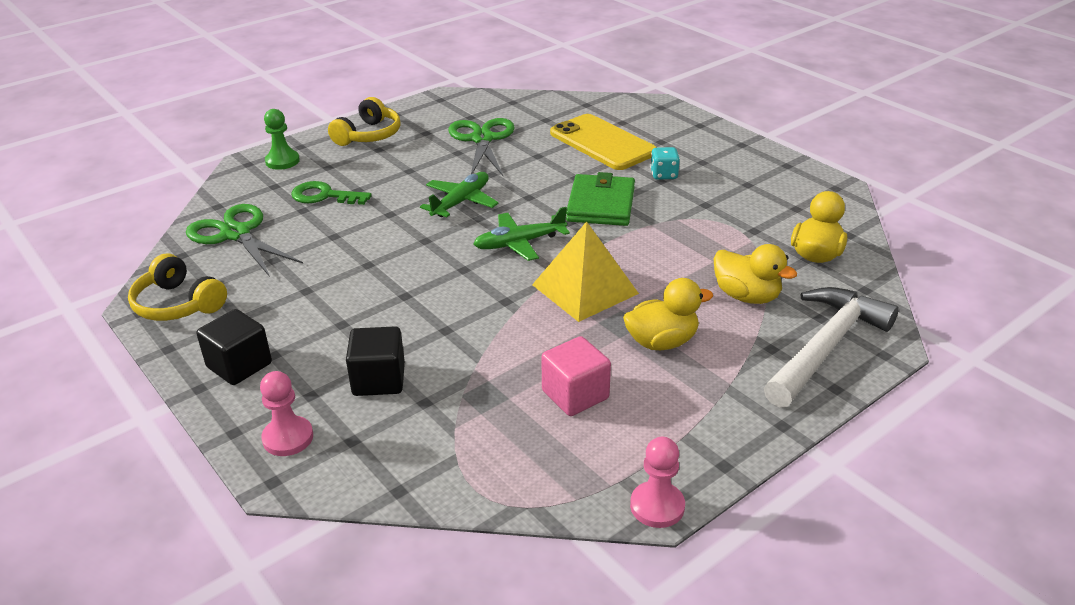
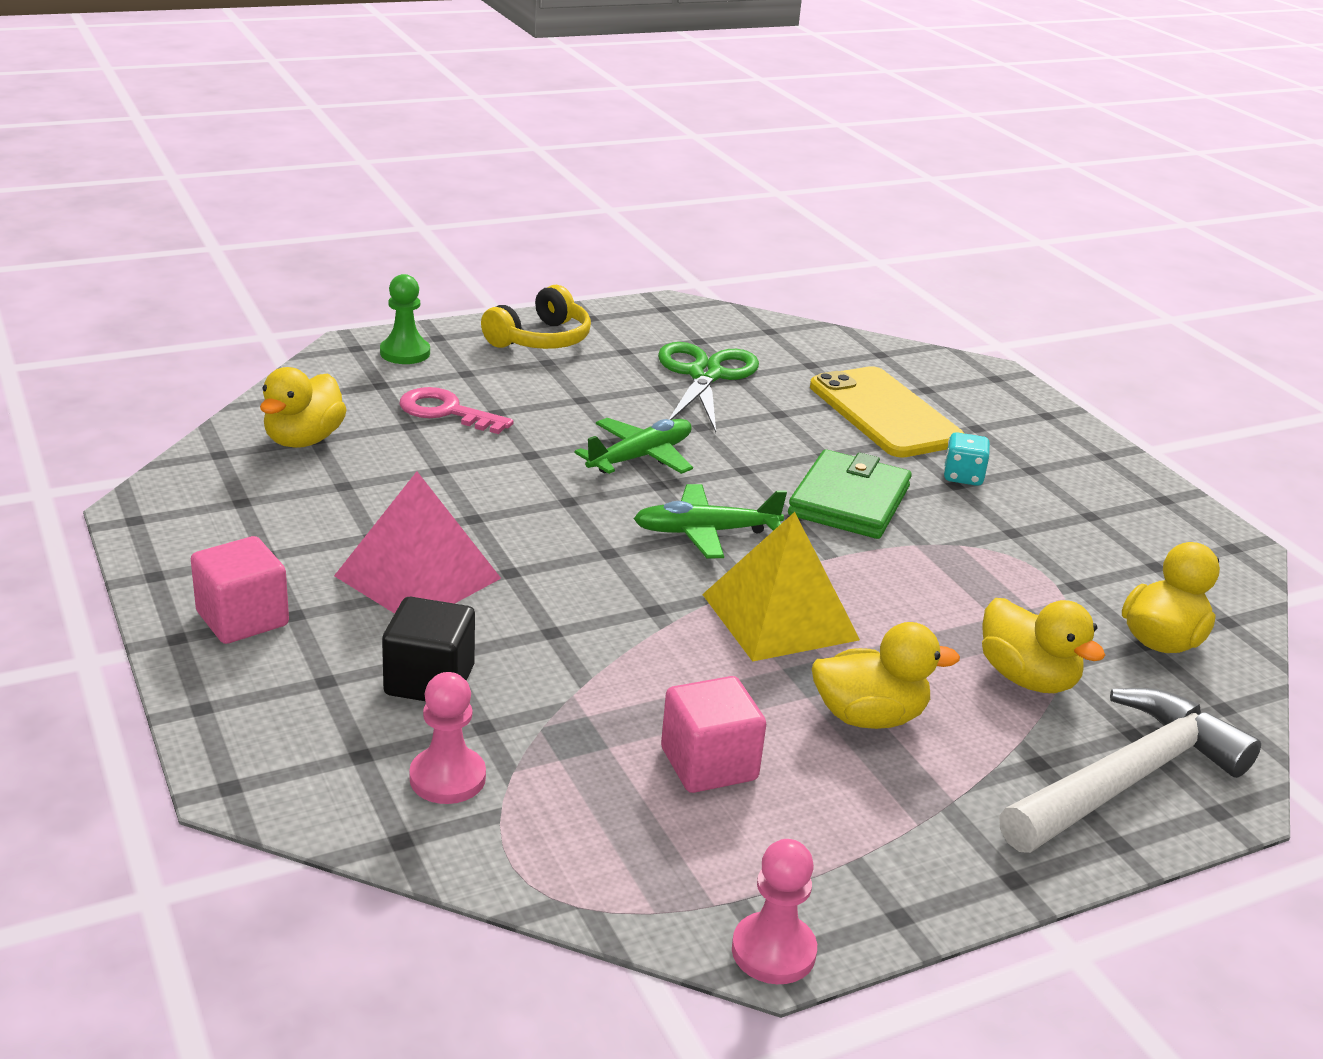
camera: 10 degrees right, 5 degrees down
(178, 304) = (190, 519): yellow headphones -> none
(236, 234) = (303, 440): green scissors -> yellow duck
(239, 365) = (242, 619): black cube -> pink cube
(288, 438) = (273, 732): pink pawn -> pink pawn (447, 778)
(324, 196) = (446, 412): green key -> pink key
(346, 312) = (417, 577): none -> pink pyramid

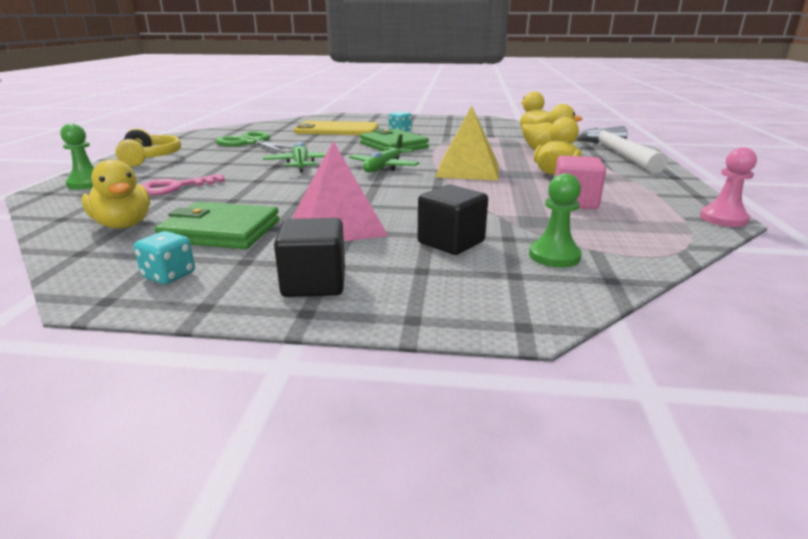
camera: 55 degrees left, 5 degrees down
(203, 527) = (169, 275): none -> turquoise dice
(242, 619) = (314, 283): pink cube -> black cube
(334, 506) = (221, 231): none -> green wallet
(447, 778) = (554, 256): pink pawn -> green pawn

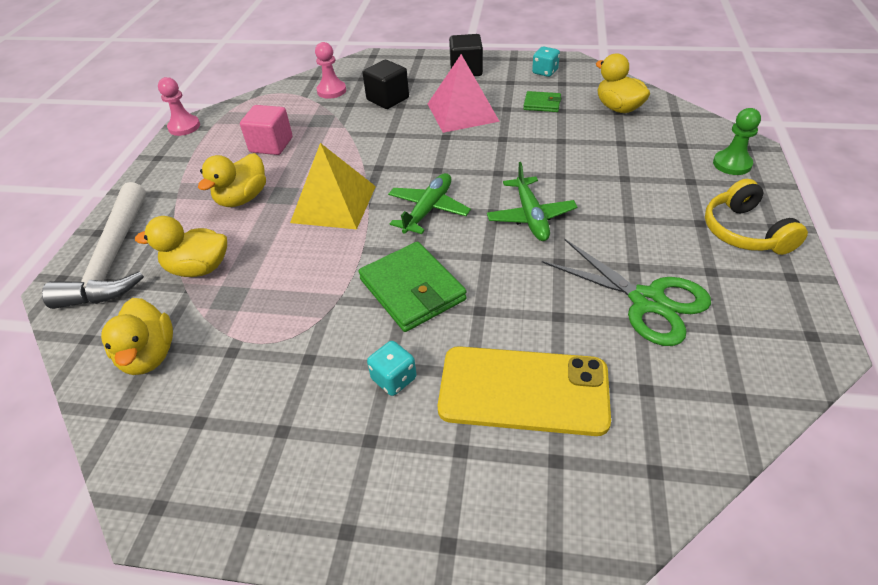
camera: 175 degrees left, 20 degrees up
(175, 187) = (633, 159): pink key -> none
(221, 231) = (542, 104): green wallet -> green wallet, size x0.53
(554, 256) = (331, 91): green pawn -> pink pawn

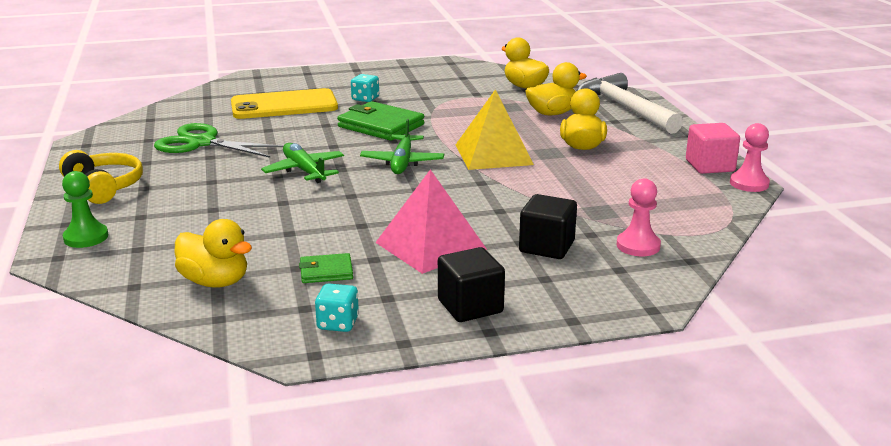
camera: 155 degrees right, 20 degrees down
(271, 145) = (621, 183): pink cube -> pink cube (709, 166)

